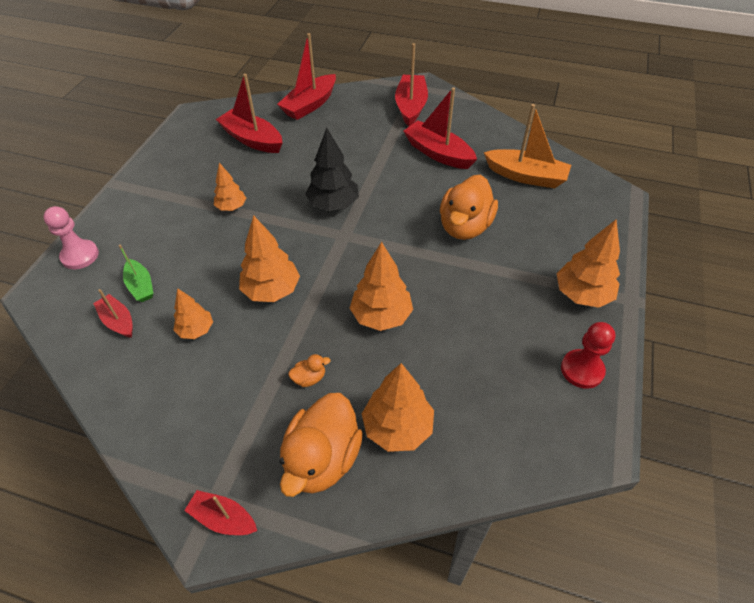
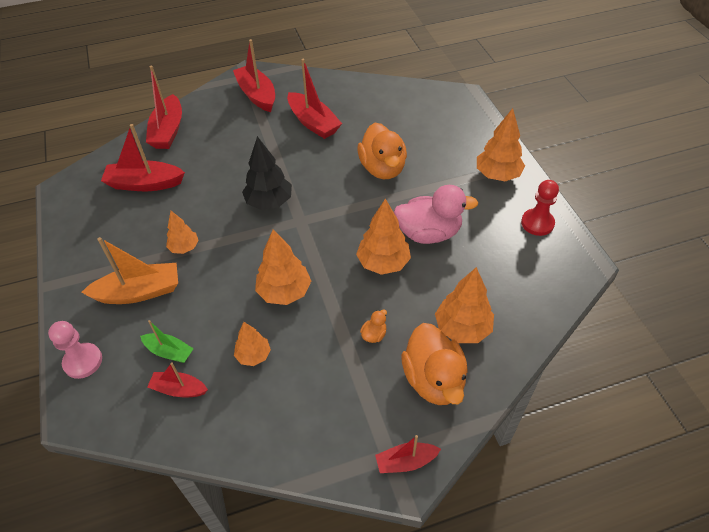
camera: 35 degrees left, 0 degrees up
(438, 153) = (313, 123): red boat -> red boat turned 135 degrees counterclockwise
(452, 313) = (428, 233): none -> pink duck
(526, 176) = (392, 110): orange boat -> orange boat (139, 292)

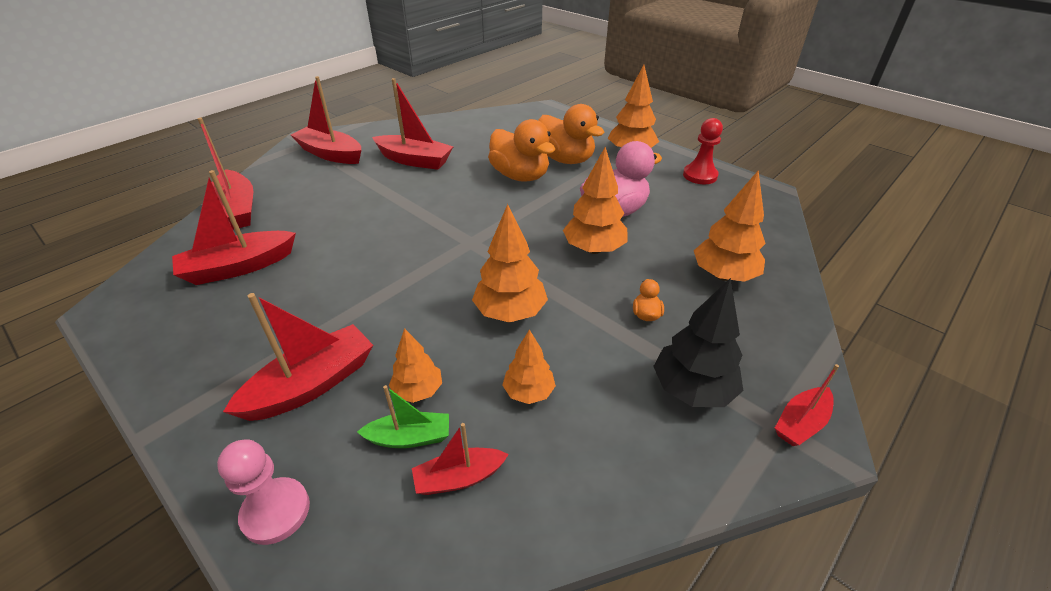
camera: 30 degrees left, 10 degrees down
(139, 292) = (312, 384): orange boat -> red boat
(184, 247) = (344, 313): orange tree -> orange tree (418, 391)
(269, 202) = (420, 237): black tree -> black tree (692, 389)
(433, 379) = (744, 330): orange duck -> orange duck (565, 159)

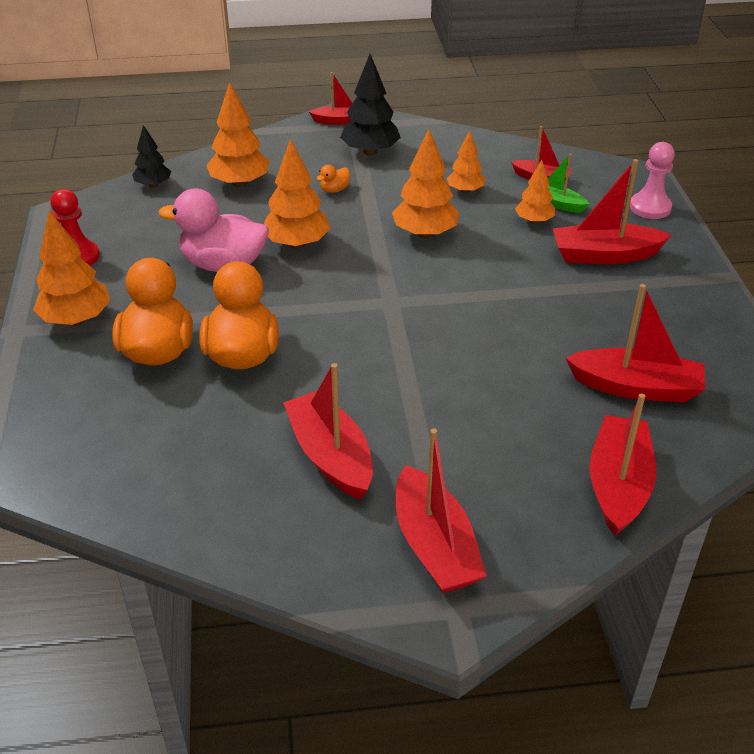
camera: 140 degrees left, 0 degrees up
(771, 238) = (153, 185): none -> black tree

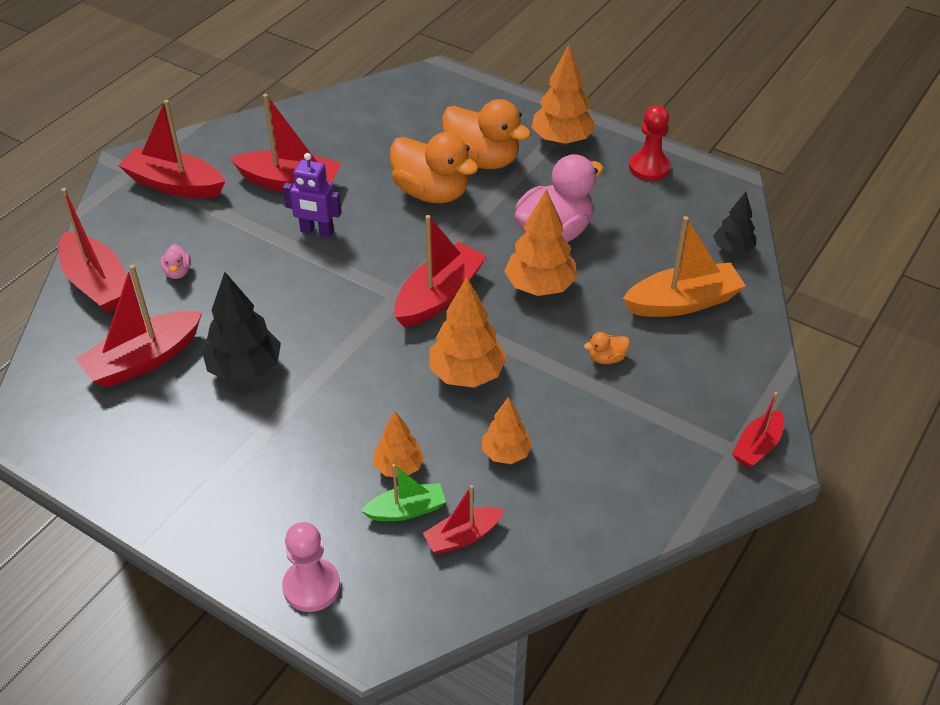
camera: 130 degrees right, 5 degrees up
(240, 183) = (683, 302): orange tree -> orange boat
(334, 190) = (606, 358): orange duck -> orange duck turned 105 degrees counterclockwise
(370, 152) = (659, 429): black tree -> black tree (245, 369)
(376, 391) = (317, 231): none -> purple robot
(534, 442) = (178, 272): none -> pink duck
(604, 255) = (291, 476): red boat -> red boat (439, 296)

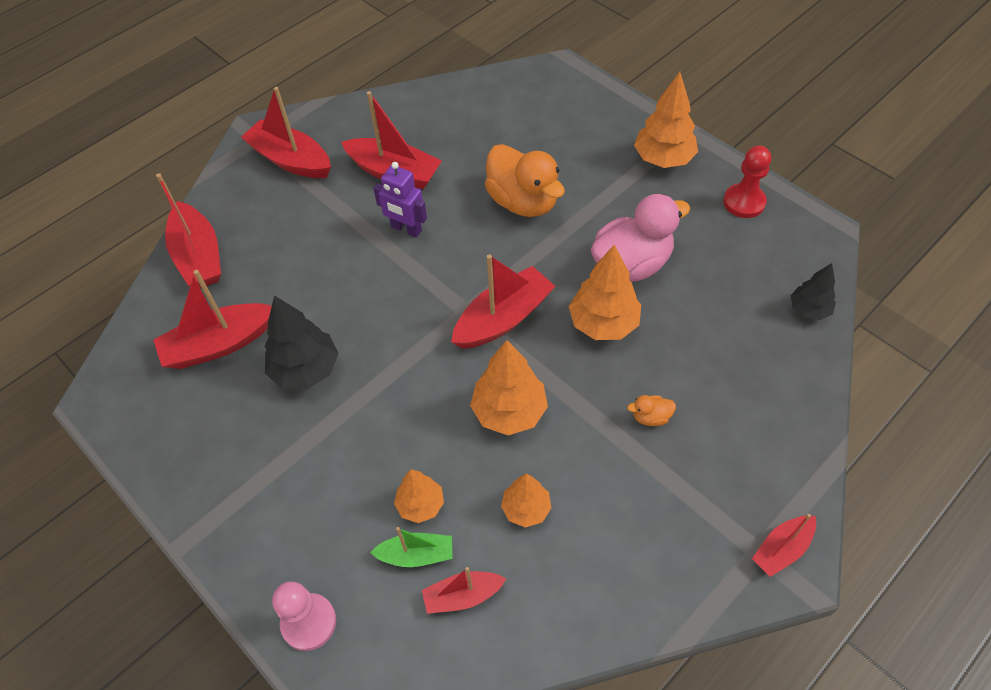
camera: 15 degrees right, 10 degrees up
(178, 272) = (271, 255): pink duck -> none
(482, 160) = (580, 171): orange duck -> none
(683, 302) = (743, 364): orange boat -> none

